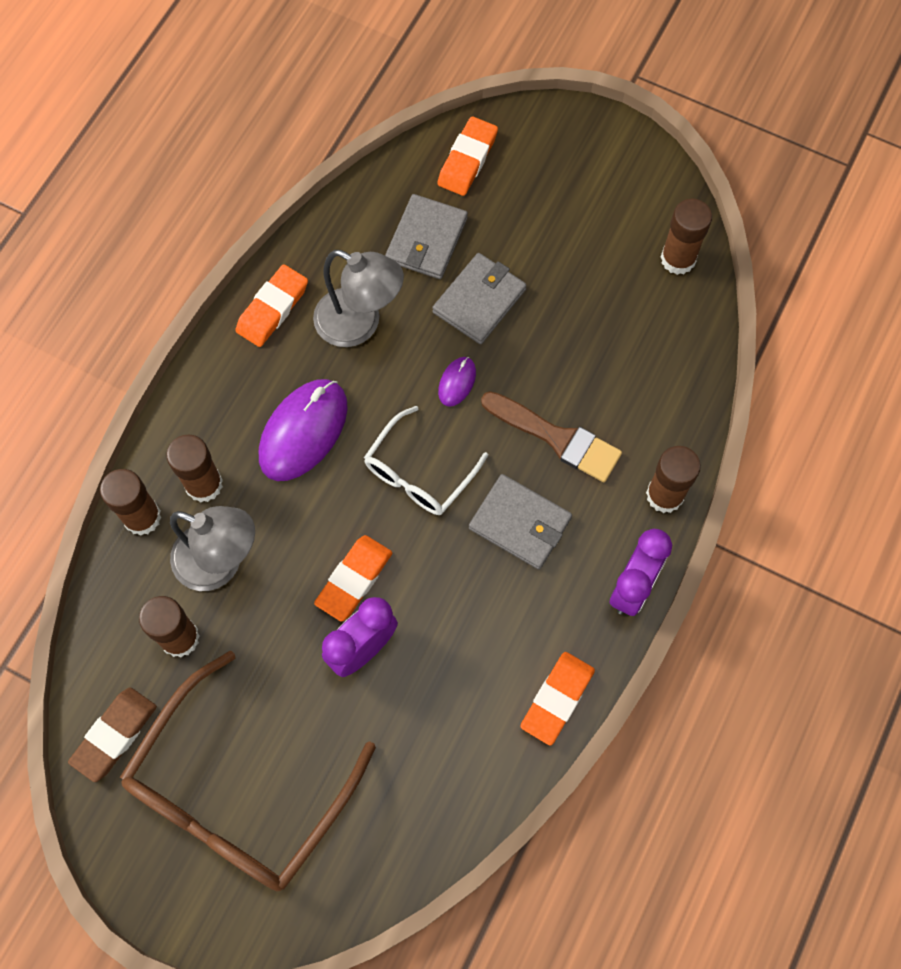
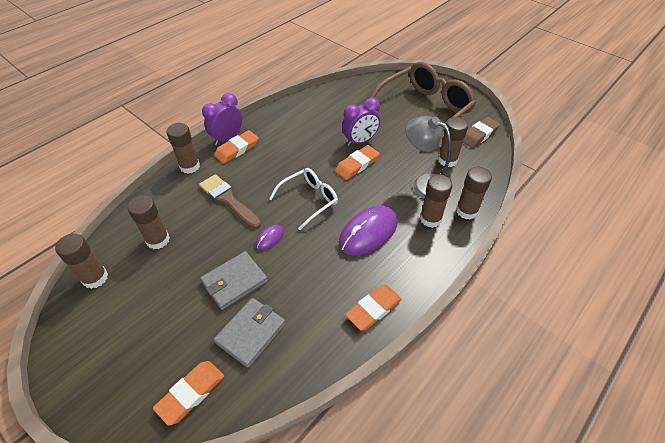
camera: 165 degrees left, 20 degrees down
(359, 324) = (317, 285): grey lamp -> none
(520, 523) = (266, 170): grey wallet -> none
(557, 699) = (281, 112): orange eraser -> orange eraser (237, 149)
(628, 337) = (158, 240): none -> brown glue stick

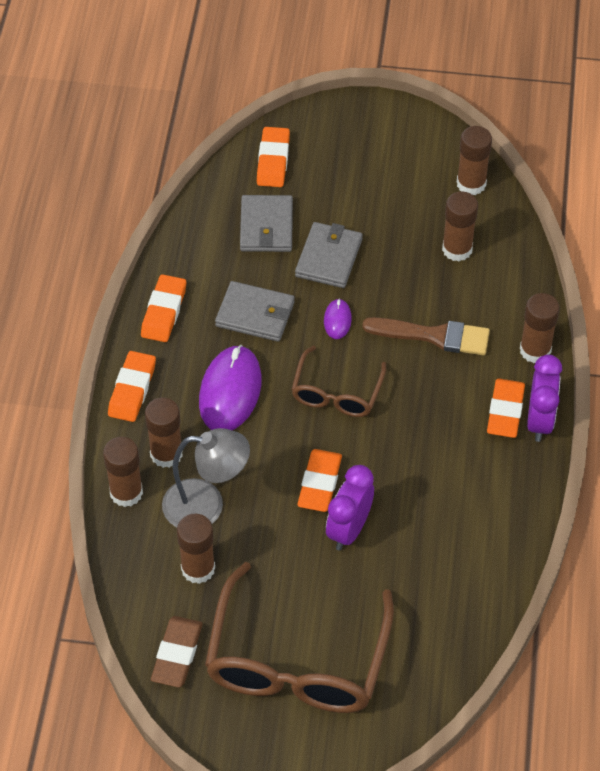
camera: 145 degrees right, 5 degrees up
(308, 200) = (337, 392): white glasses -> brown glasses
(314, 271) = (255, 314): none -> grey wallet
(429, 267) = (132, 389): none -> orange eraser

